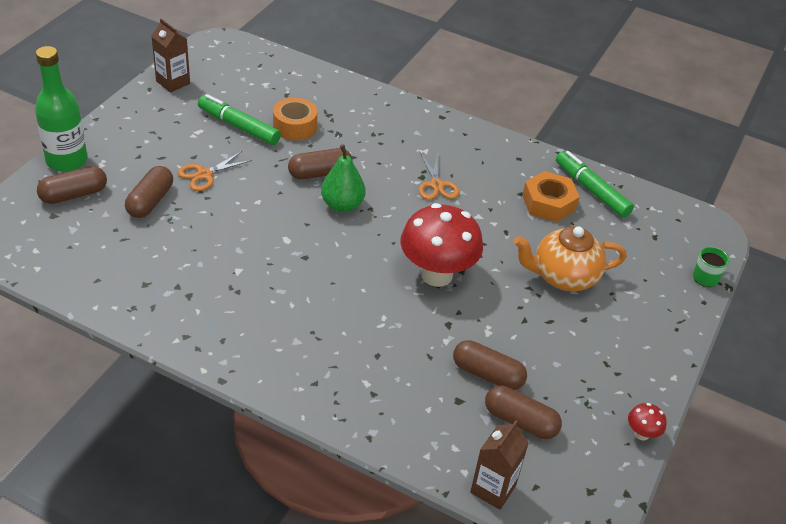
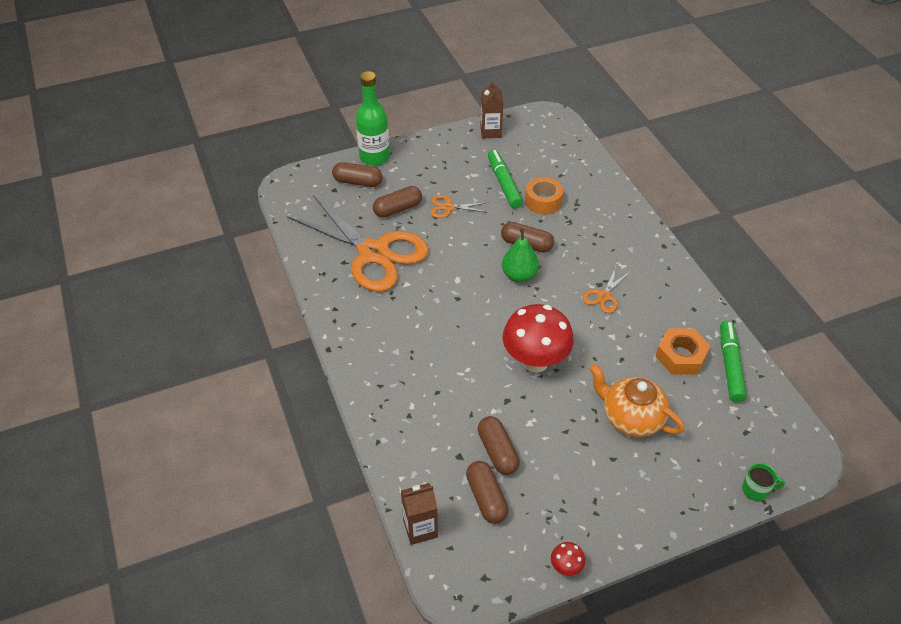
camera: 45 degrees right, 5 degrees up
(170, 258) = (374, 253): none -> orange scissors

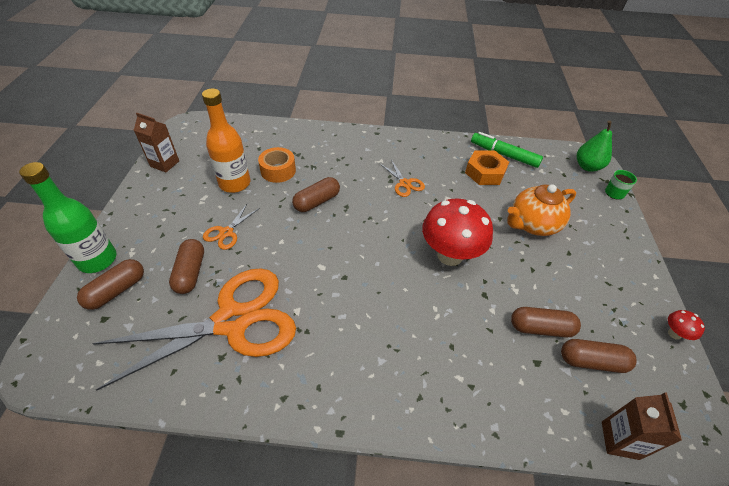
camera: 65 degrees left, 0 degrees up
(504, 183) = (235, 183): green marker -> orange bottle
(519, 275) = (348, 222): green pear -> green pear (587, 166)

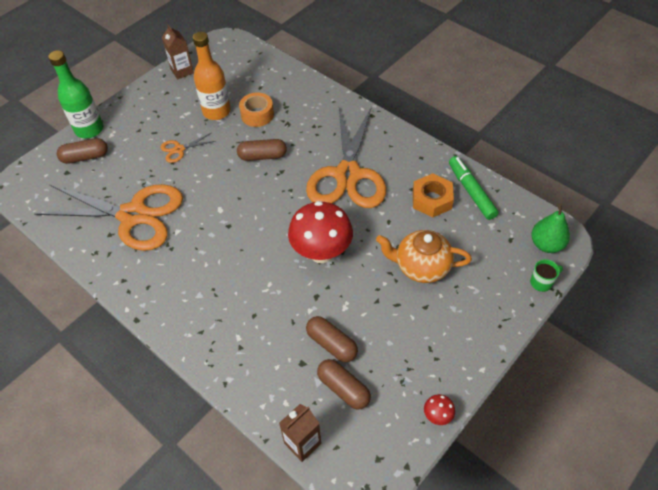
camera: 40 degrees right, 5 degrees up
(190, 272) = (135, 168): brown capsule -> none
(405, 183) = (347, 175): orange scissors -> orange scissors, size x2.48

